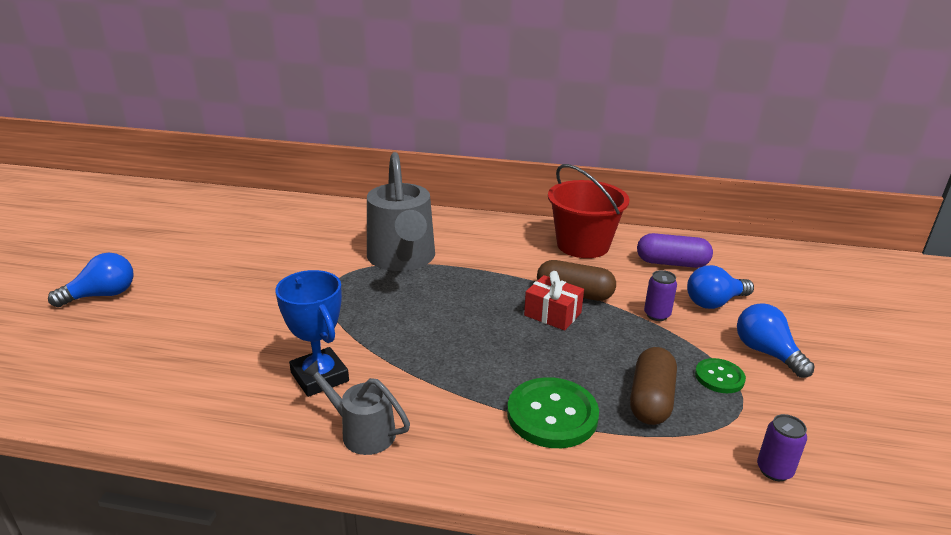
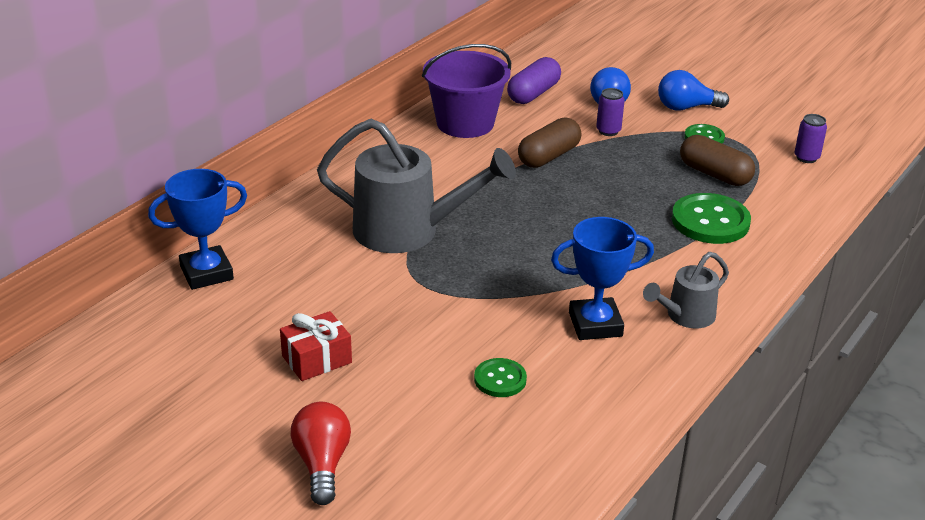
camera: 65 degrees left, 5 degrees up
(102, 295) = (322, 464): blue light bulb -> red light bulb
(220, 344) = (500, 379): none -> green button
(303, 207) = (206, 273): none -> blue trophy
(552, 314) = (574, 178): red gift -> red gift (317, 359)
(583, 245) = (465, 123): red bucket -> purple bucket

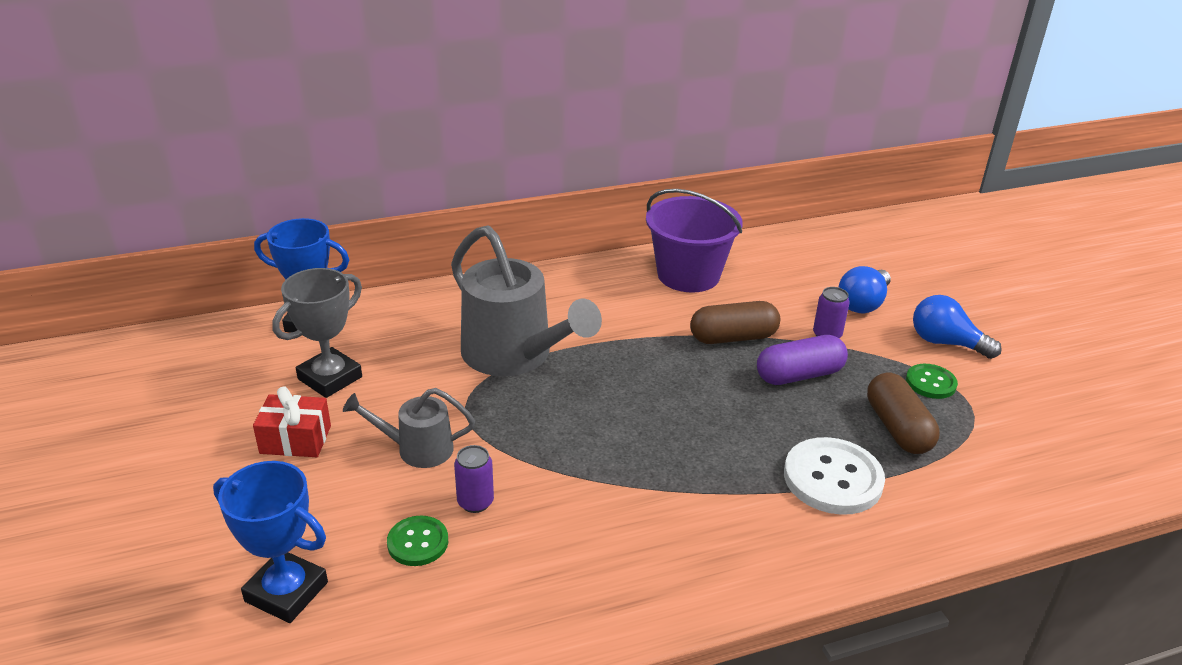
camera: 35 degrees right, 0 degrees up
(282, 306) = (330, 378): none -> grey trophy
(322, 464) = (177, 541): red light bulb -> none
(533, 94) = (790, 270): purple capsule -> purple capsule (799, 375)
(595, 324) = (575, 533): blue trophy -> blue trophy (286, 592)
(685, 316) = (680, 573): grey watering can -> grey watering can (416, 449)
(710, 221) = (832, 478): green button -> white button
(806, 158) = (1038, 455): purple can -> purple can (475, 502)

